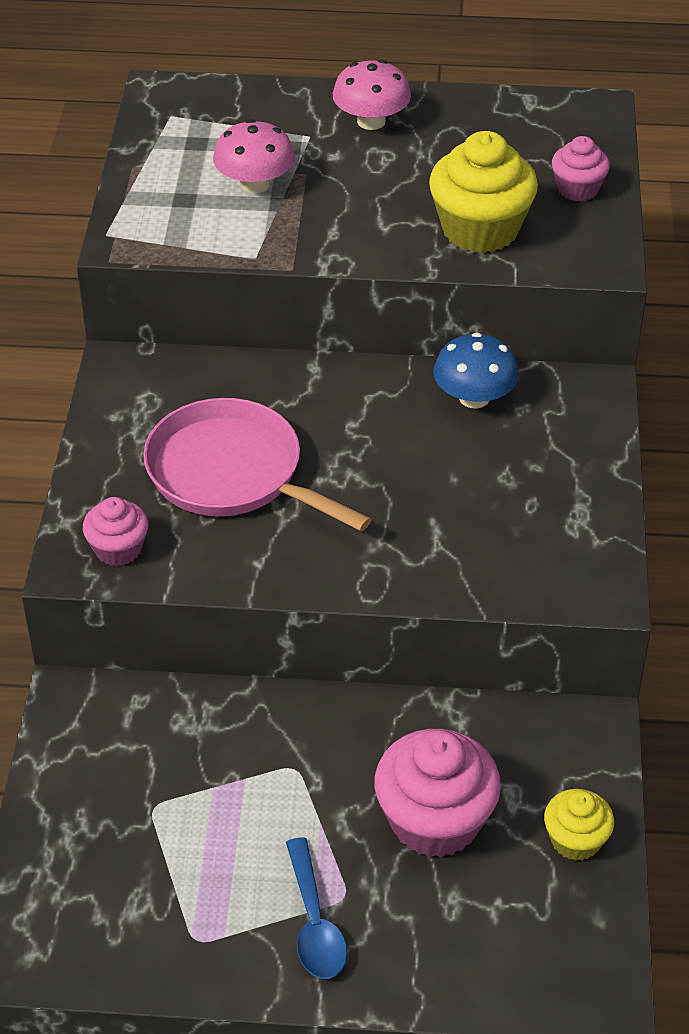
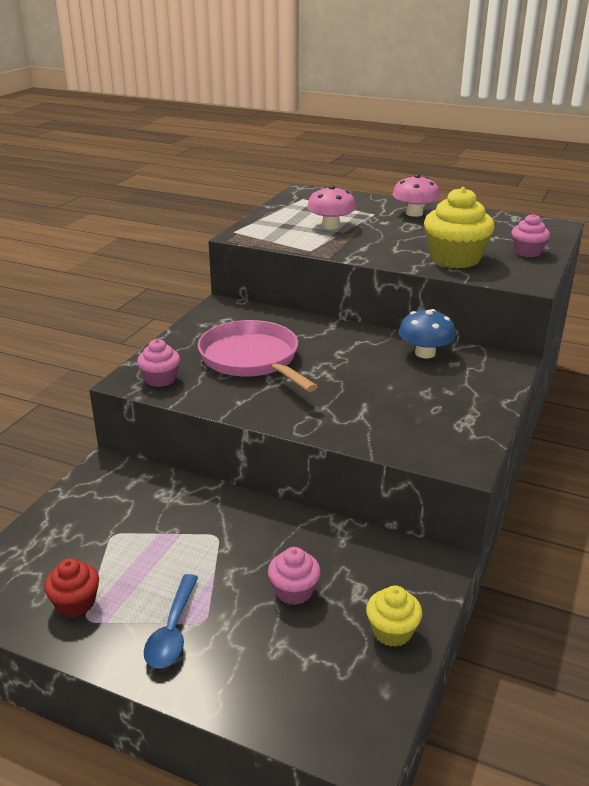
camera: 20 degrees right, 15 degrees down
(168, 923) = (75, 603): none -> red cupcake
(435, 820) = (294, 591): pink cupcake -> pink cupcake, size x0.56

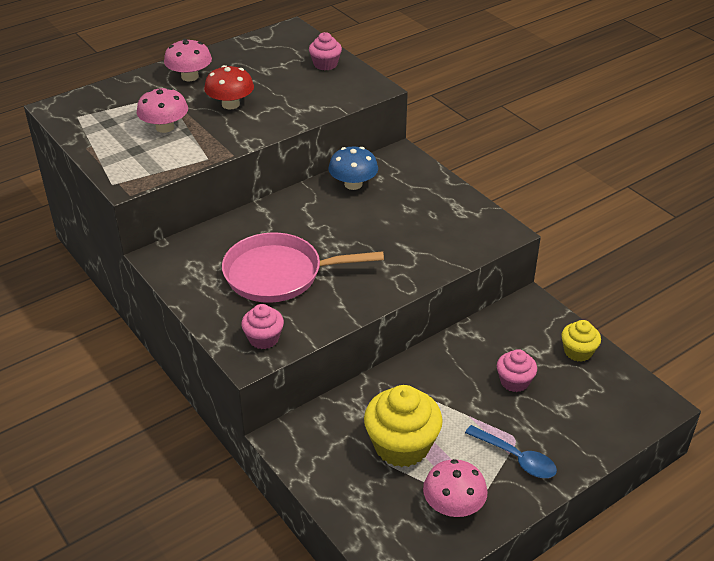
camera: 60 degrees left, 10 degrees up
(75, 603) = (453, 505): red cupcake -> pink mushroom
(399, 236) = (230, 104): none -> red mushroom
(455, 259) = (302, 99): yellow cupcake -> yellow cupcake (401, 445)

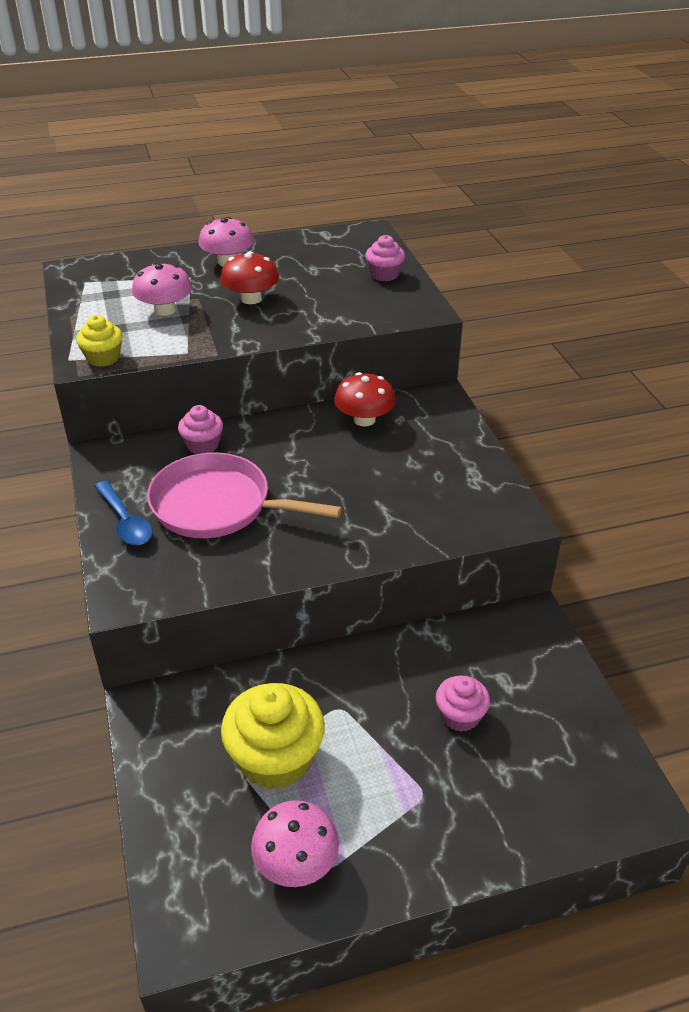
camera: 20 degrees right, 0 degrees up
(264, 338) = (154, 578): pink cupcake -> pink cupcake (203, 445)
(353, 184) = (364, 419): blue mushroom -> red mushroom
(516, 458) = (410, 822): blue spoon -> blue spoon (125, 521)
(578, 351) = (564, 699): yellow cupcake -> yellow cupcake (103, 358)

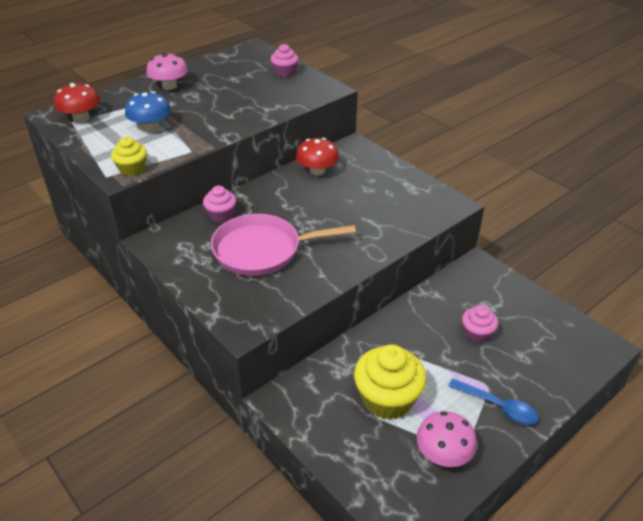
camera: 25 degrees left, 0 degrees up
(125, 521) = (206, 279): blue spoon -> blue spoon (498, 406)
(165, 310) = (151, 127): pink mushroom -> blue mushroom
(251, 299) = (207, 106): red mushroom -> red mushroom (81, 118)

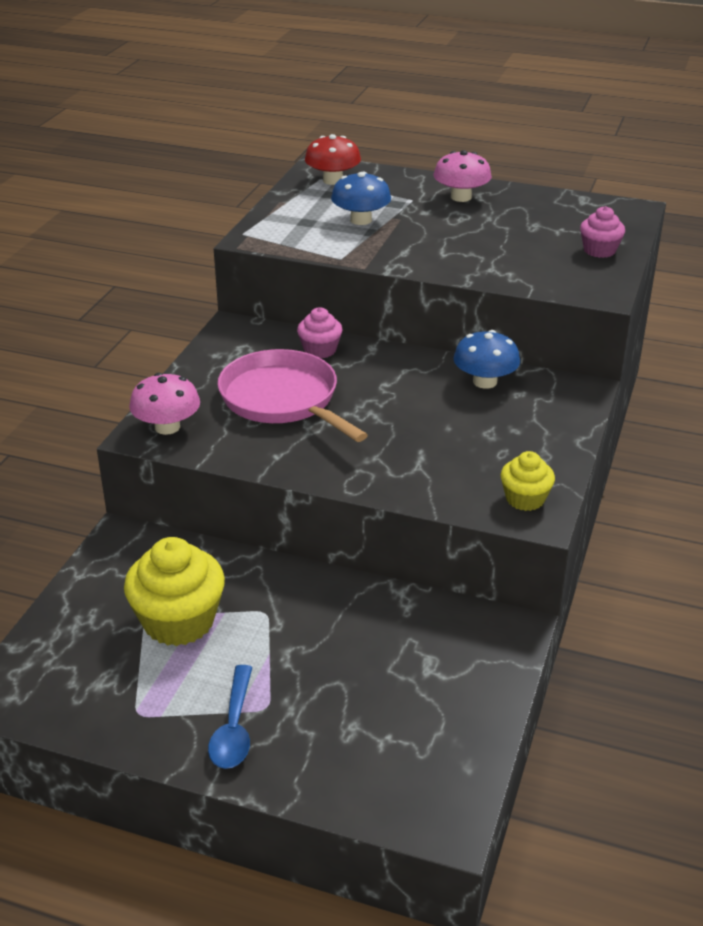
camera: 60 degrees right, 5 degrees down
(132, 169) = (270, 241): yellow cupcake -> yellow cupcake (525, 499)
(317, 171) = (485, 382): red mushroom -> blue mushroom
(443, 453) = (122, 697): pink mushroom -> pink mushroom (167, 427)
(477, 333) = (360, 669): pink cupcake -> none

